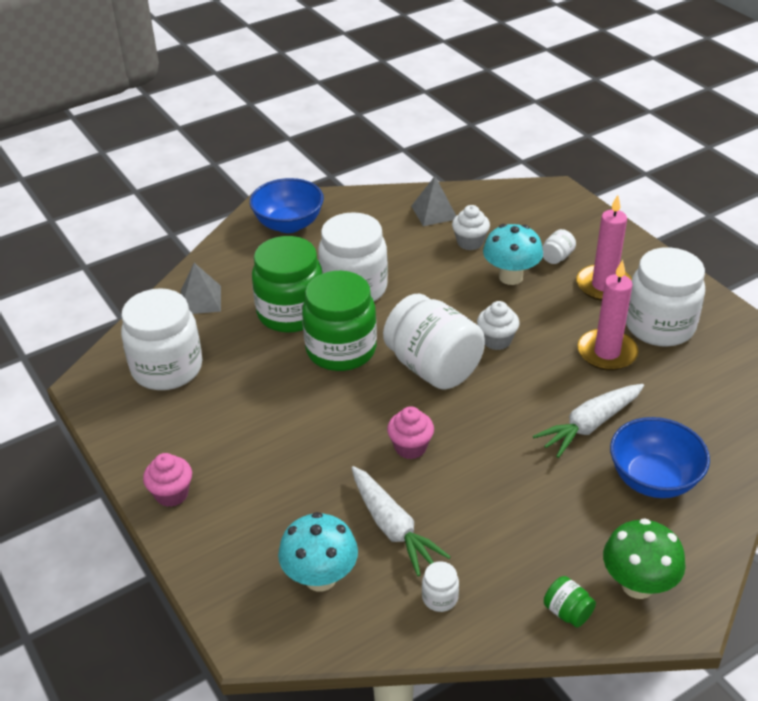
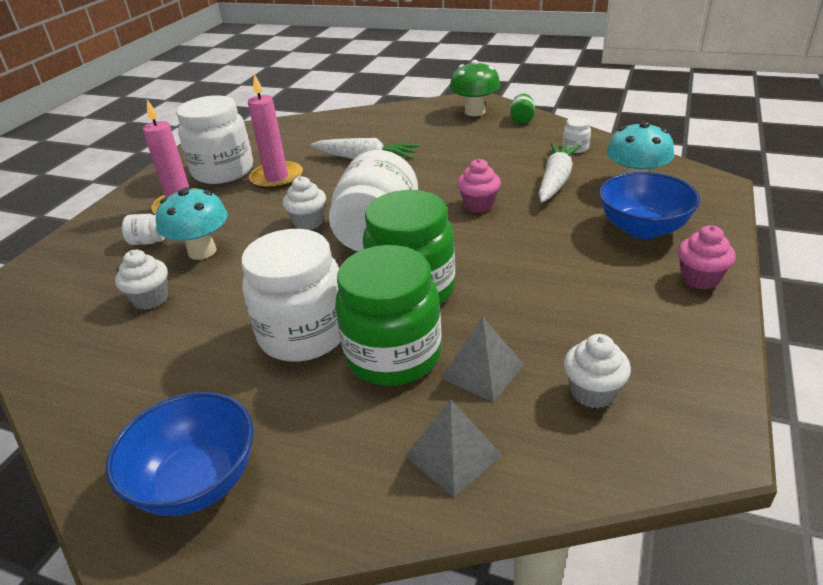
camera: 125 degrees left, 5 degrees down
(167, 368) = (593, 392): white jar -> white cupcake
(434, 212) = (92, 353): grey pyramid -> grey pyramid (482, 371)
(653, 479) = (389, 130): blue bowl -> blue bowl (642, 228)

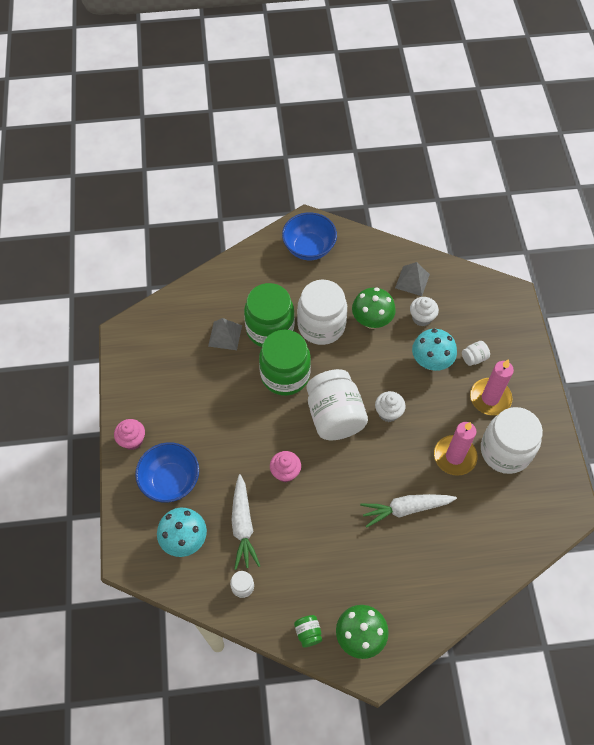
camera: 150 degrees right, 25 degrees up
(222, 317) = (371, 321): none -> green mushroom
(453, 455) = (220, 292): grey pyramid -> grey pyramid (412, 281)
(593, 392) = (173, 342): white cupcake -> none

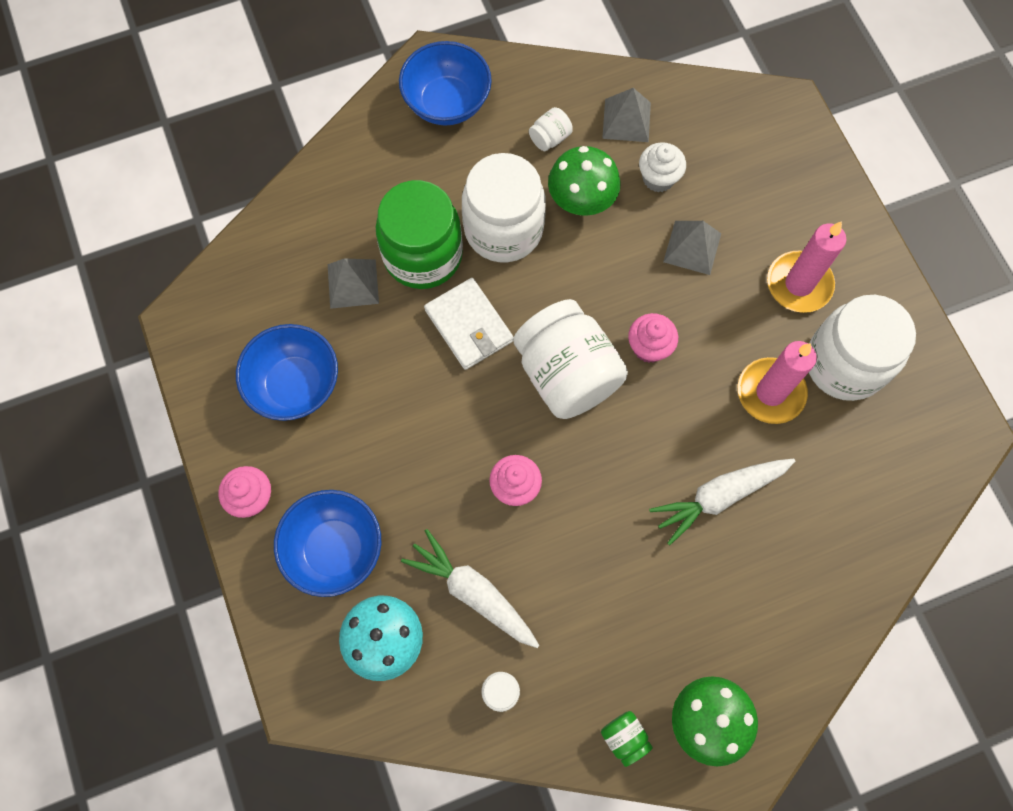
camera: 15 degrees left, 10 degrees up
(175, 384) = (295, 385): none -> blue bowl
(243, 526) = (473, 592): white carrot -> white carrot turned 150 degrees clockwise
(285, 375) = (469, 326): green jar -> white wallet
(388, 412) = (649, 347): white cupcake -> pink cupcake
(431, 362) = (692, 247): turquoise mushroom -> grey pyramid
(474, 358) = (756, 225): white jar -> white jar (550, 138)

